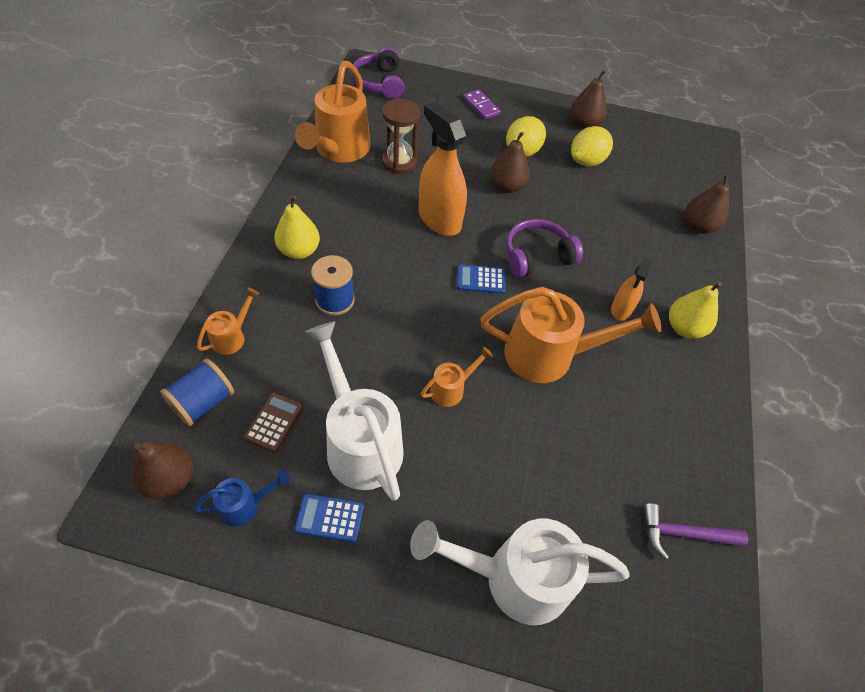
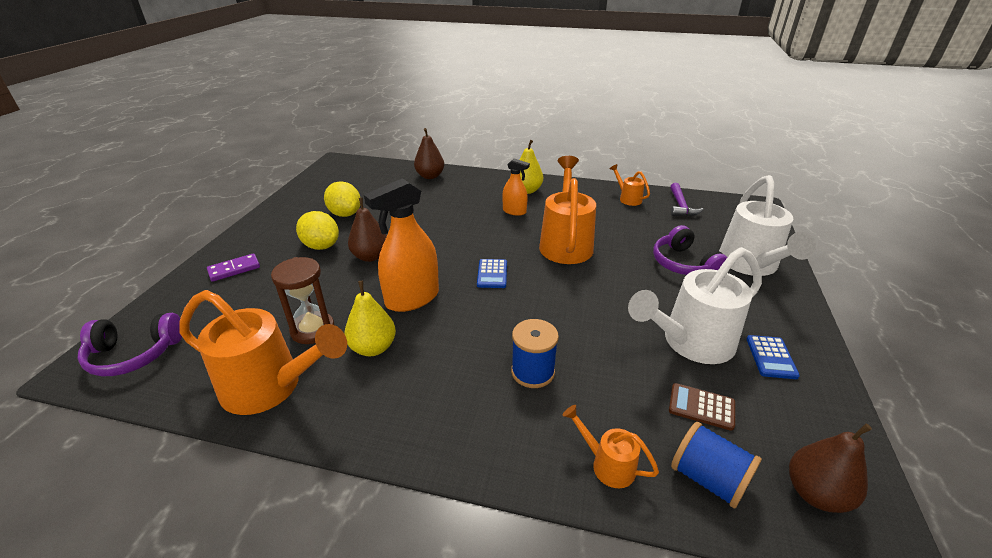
camera: 85 degrees left, 20 degrees down
(245, 505) = (798, 418): blue watering can -> none
(299, 251) = (459, 412): yellow pear -> yellow pear (373, 348)
(451, 389) = (615, 291): orange watering can -> orange watering can (628, 198)
(537, 256) = (462, 244): purple headphones -> purple headphones (684, 264)
(584, 124) = (293, 212): brown pear -> none

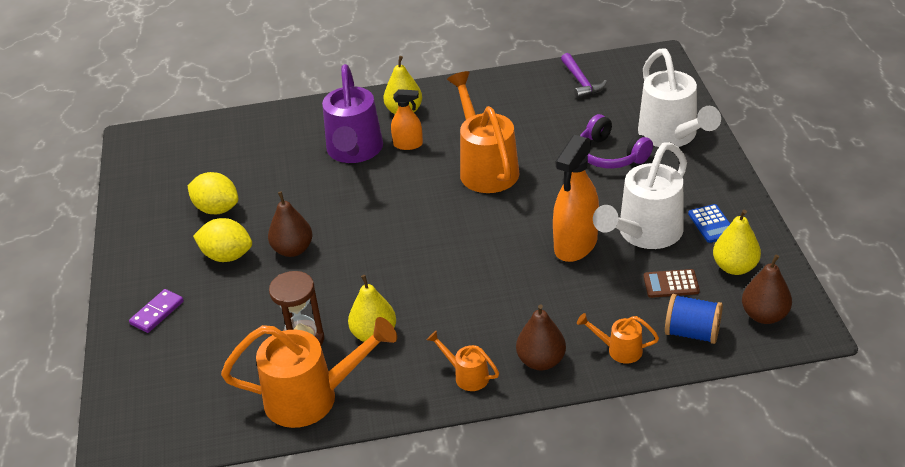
camera: 20 degrees left, 5 degrees up
(134, 354) = (151, 421): purple headphones -> none
(412, 298) = (373, 278): orange spray bottle -> orange spray bottle (575, 245)
(430, 176) = (274, 125): brown pear -> brown pear (541, 361)
(471, 205) = (354, 151): none -> purple watering can
(492, 274) = (433, 227): blue calculator -> none
(533, 372) = (527, 304): blue spool -> none
(628, 198) = (522, 88): orange watering can -> orange watering can (467, 376)
(787, 414) = (734, 267): none -> yellow pear

